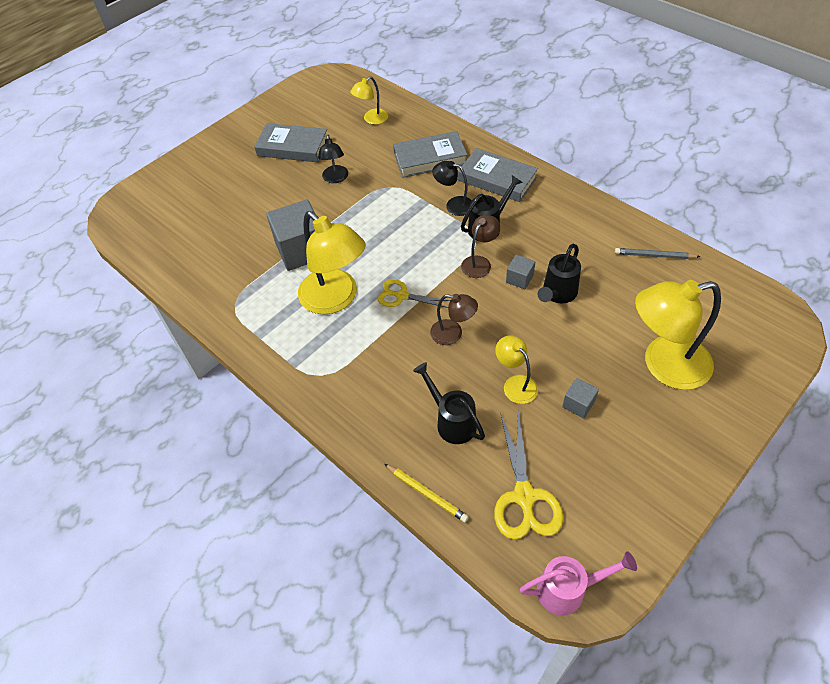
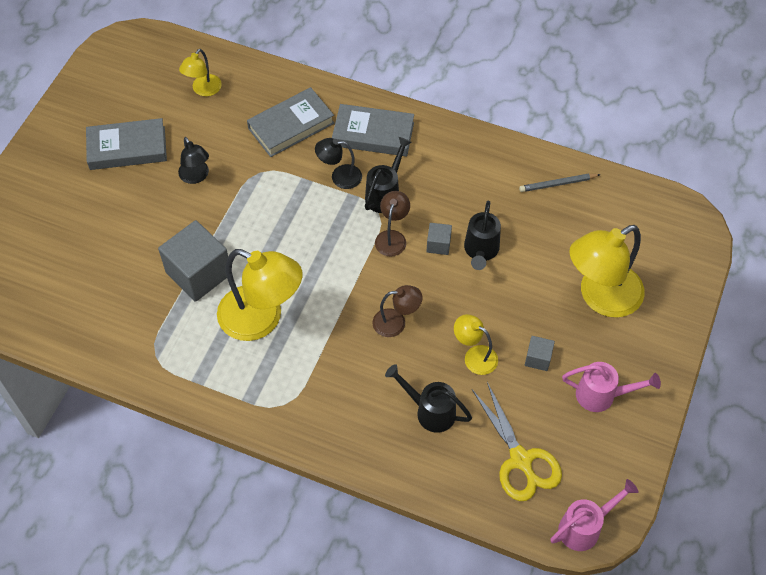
camera: 25 degrees left, 5 degrees up
(402, 296) = (328, 296): yellow scissors -> none
(426, 494) = (434, 486): yellow pencil -> none
(633, 459) = (601, 395): none -> pink watering can

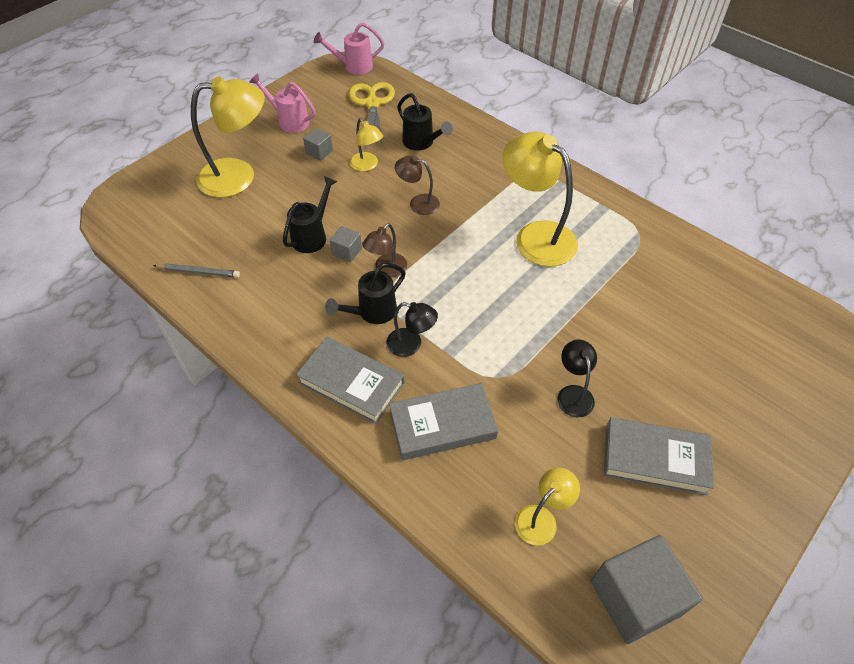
camera: 160 degrees left, 5 degrees down
(199, 273) = (588, 290): grey cube -> grey cube (635, 598)

